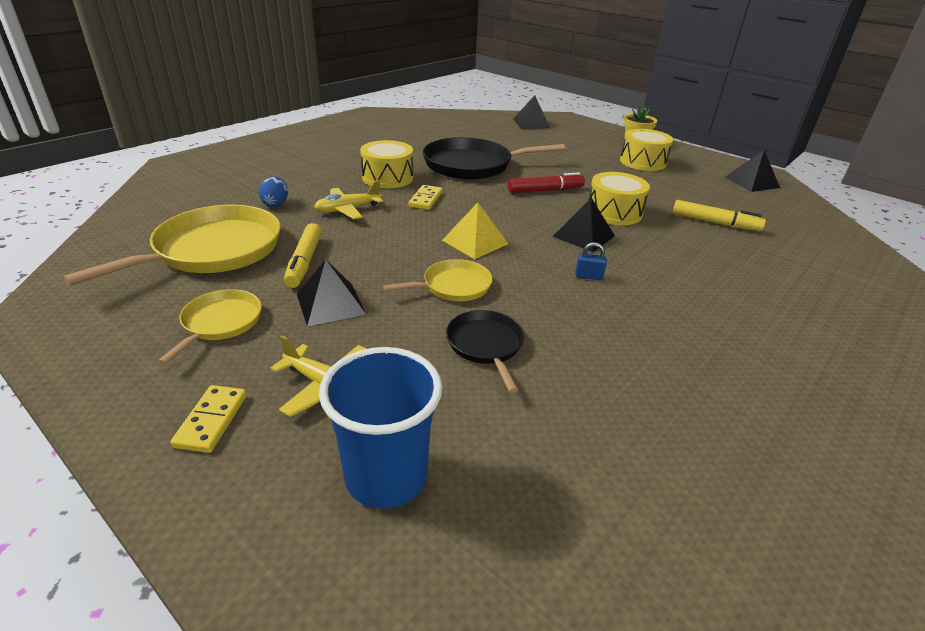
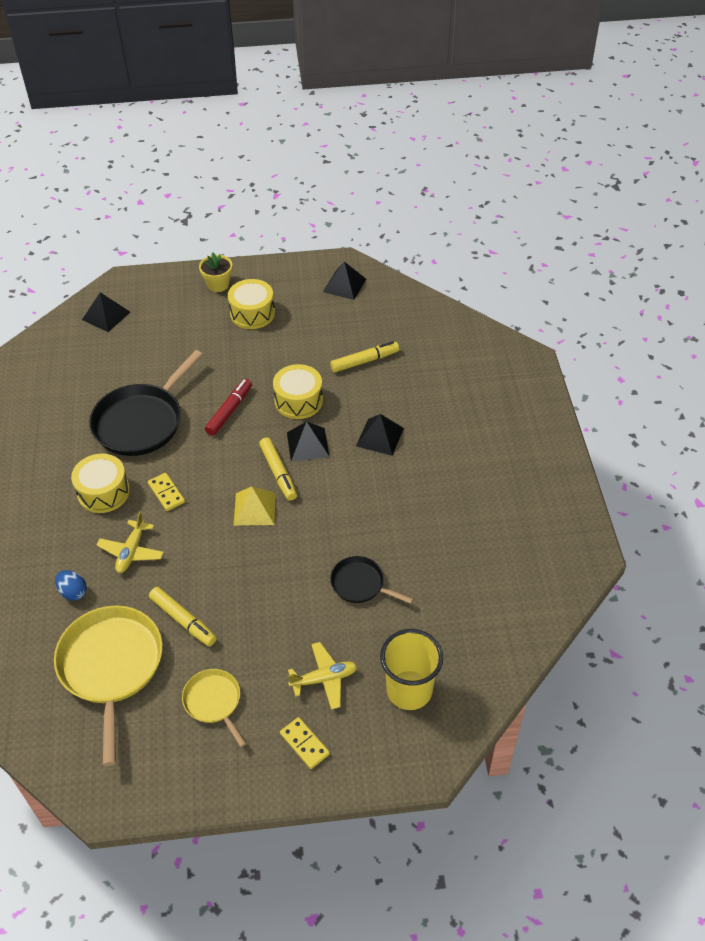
camera: 45 degrees left, 15 degrees up
(330, 304) = (248, 633): black pyramid -> black pyramid (379, 437)
(386, 477) = (409, 690): blue cup -> yellow cup
(453, 286) = (292, 558): yellow pan -> none
(530, 236) = (278, 473): none -> yellow marker
(588, 276) = (350, 482): blue padlock -> none

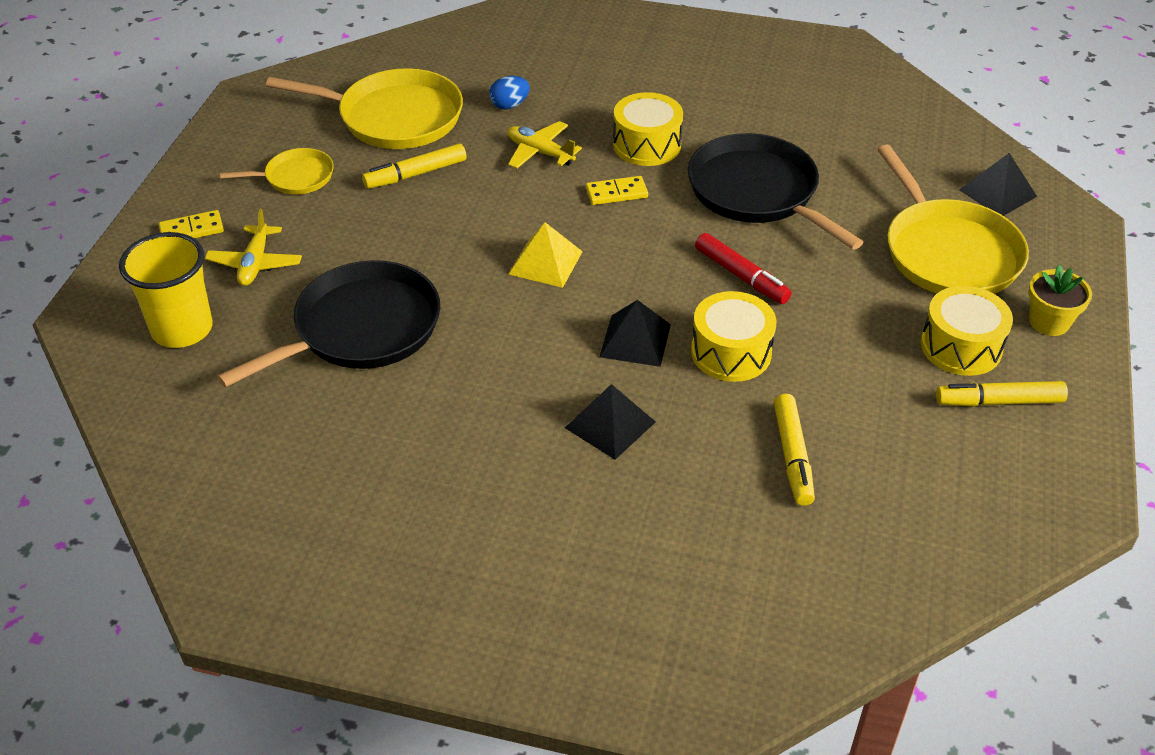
camera: 110 degrees right, 5 degrees down
(172, 328) = (948, 252): none -> yellow pan
(278, 473) = (596, 298): yellow marker -> yellow marker (999, 401)
(344, 285) = (1012, 486): black pyramid -> none
(360, 584) = (361, 329): black pan -> black pan, size x1.89

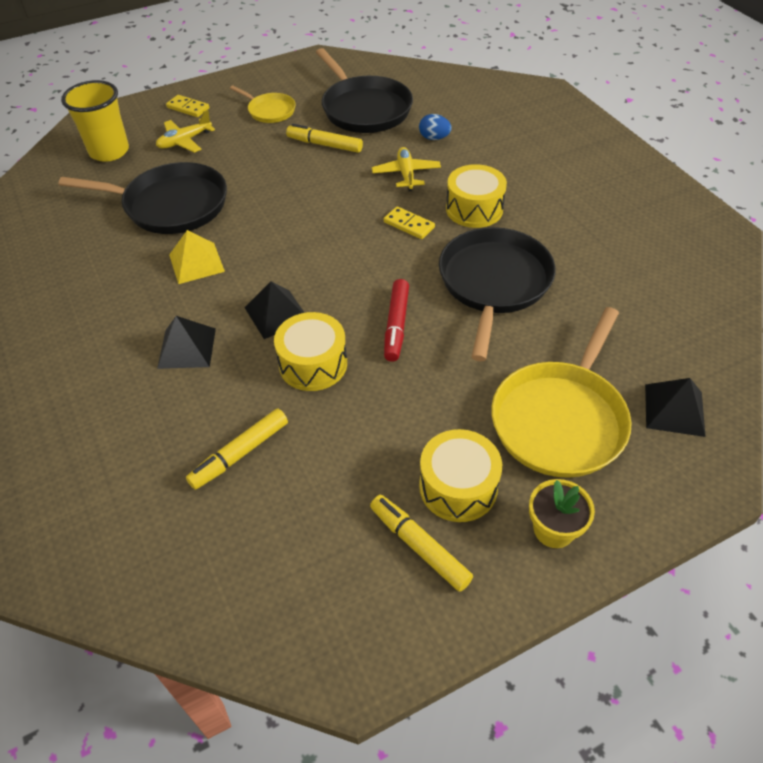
camera: 50 degrees right, 5 degrees up
(394, 117) = (364, 109): yellow pan -> black pan
(545, 262) = (306, 236): yellow pyramid -> yellow pyramid (196, 263)

